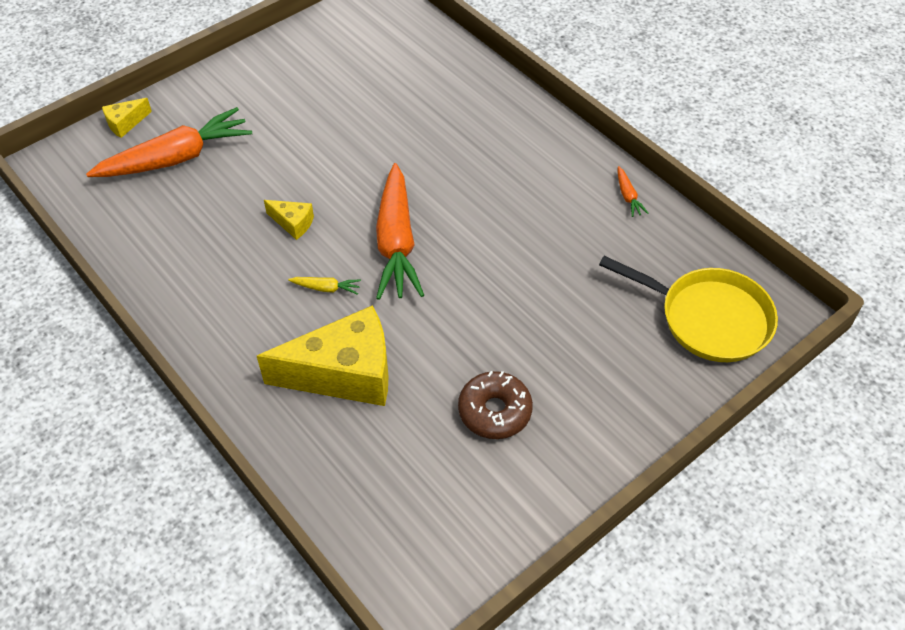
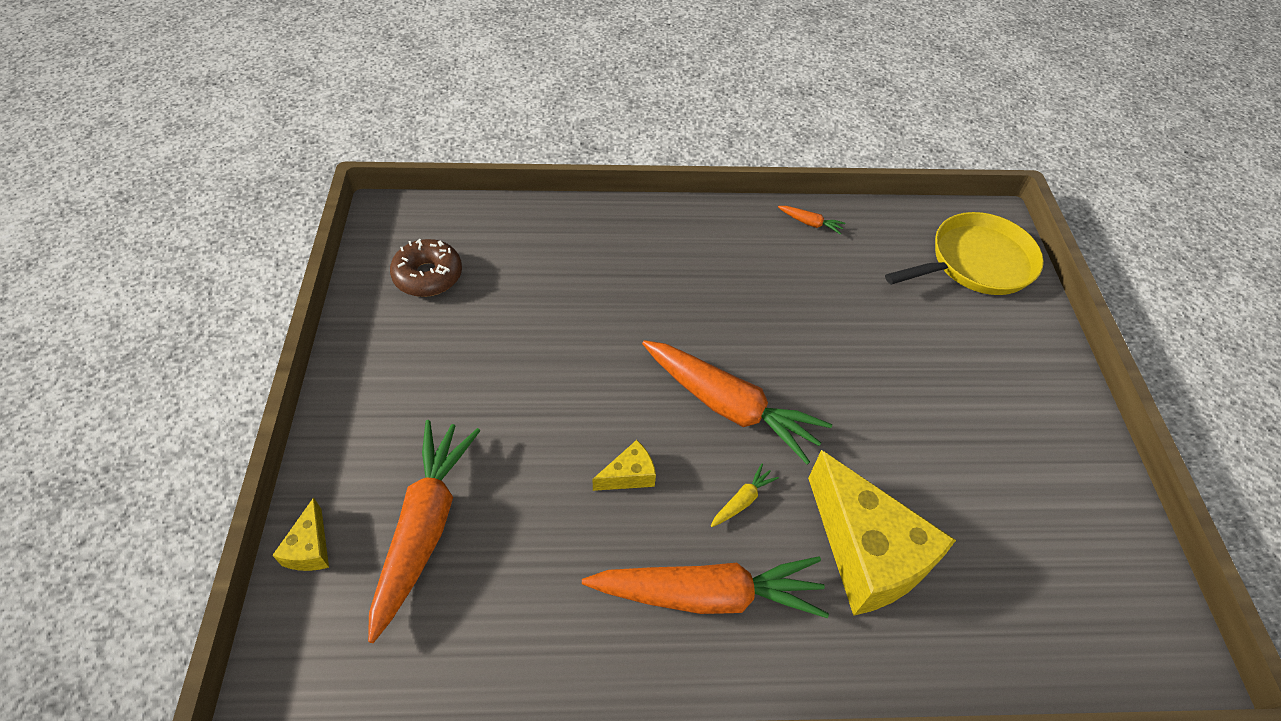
camera: 55 degrees left, 0 degrees up
(241, 307) = (707, 595): none -> orange carrot
(344, 373) = (866, 553): yellow cheese -> yellow cheese turned 120 degrees clockwise
(494, 411) = (987, 461): brown donut -> brown donut (428, 276)

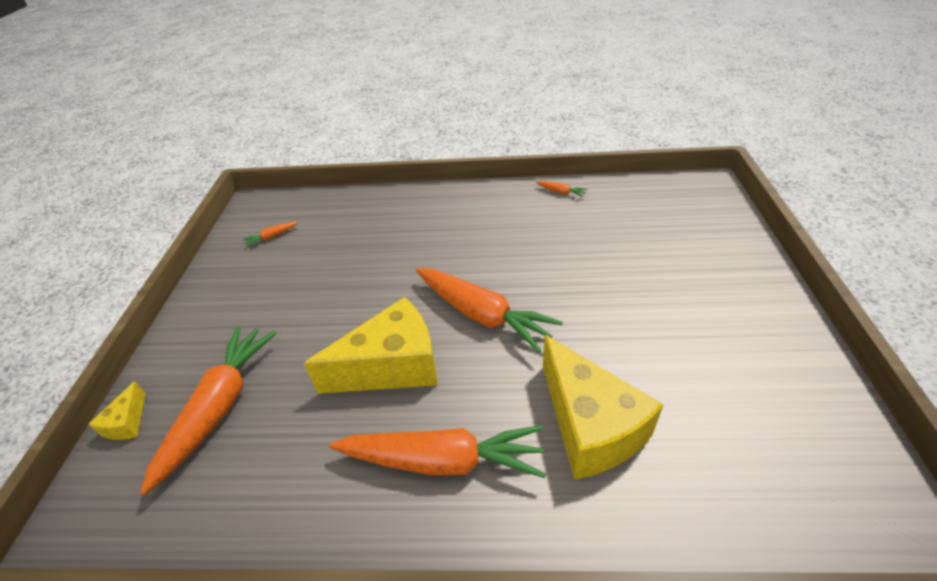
camera: 10 degrees right, 10 degrees down
(428, 276) = (271, 237): brown donut -> orange carrot
(629, 475) = (392, 366): yellow cheese -> yellow cheese, size x2.29
(742, 500) = (484, 384): yellow carrot -> none
(975, 263) = (693, 211): yellow pan -> none

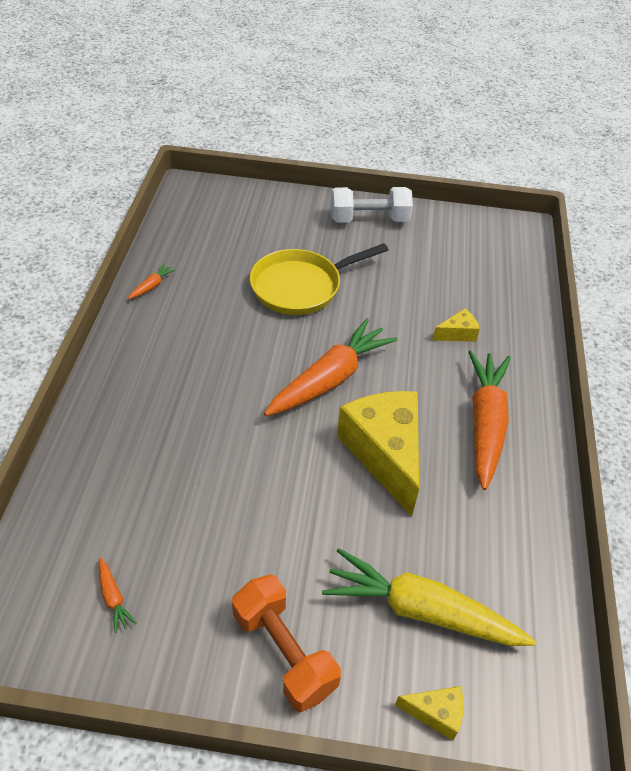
camera: 90 degrees left, 5 degrees up
(210, 322) = (284, 652): none -> orange dumbbell
(220, 407) = (421, 610): orange carrot -> yellow carrot
(589, 426) = (457, 334): yellow cheese -> yellow cheese, size x0.44
(606, 277) = (301, 286): none -> yellow pan
(764, 319) = (369, 219): none -> white dumbbell

